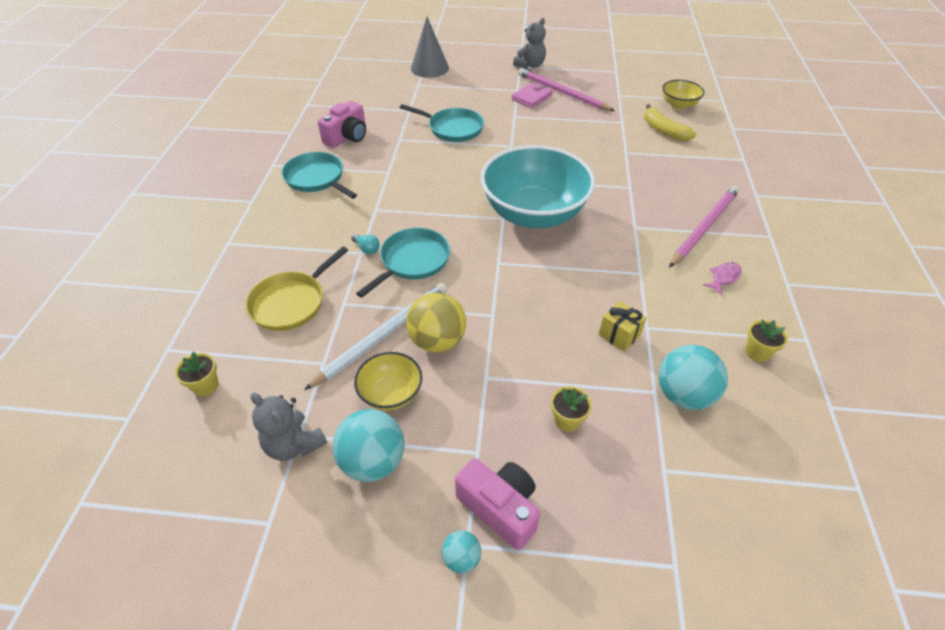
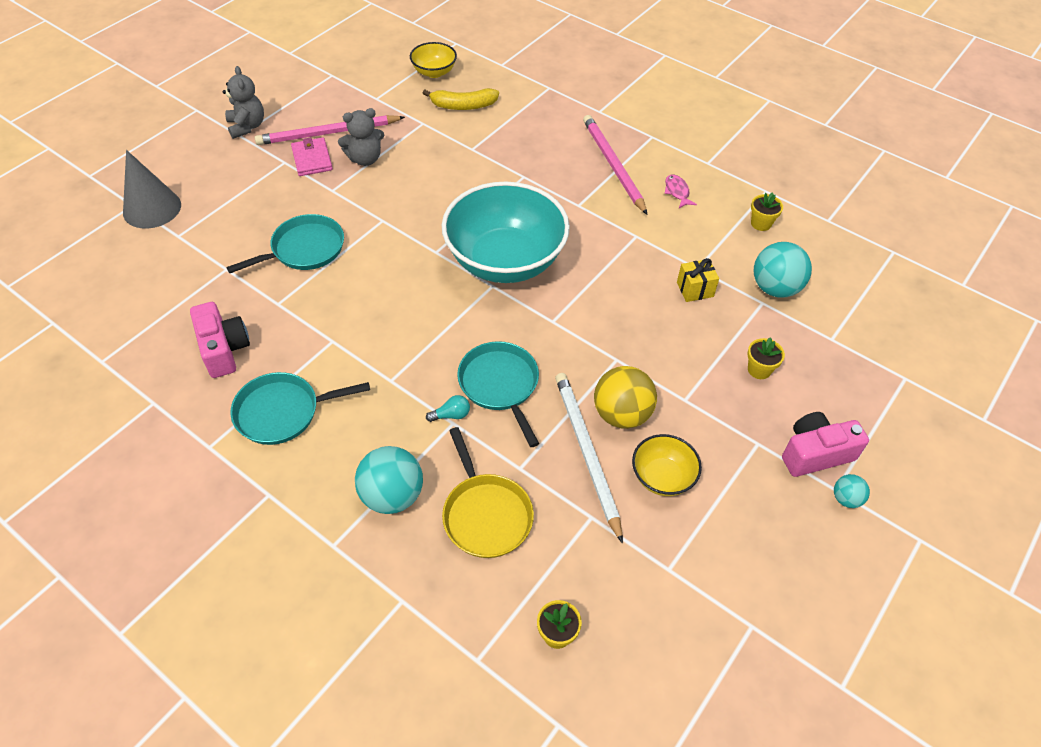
camera: 60 degrees left, 5 degrees up
(294, 444) = (677, 577): grey teddy bear -> grey teddy bear (365, 159)
(373, 461) = (728, 521): turquoise ball -> turquoise ball (392, 495)

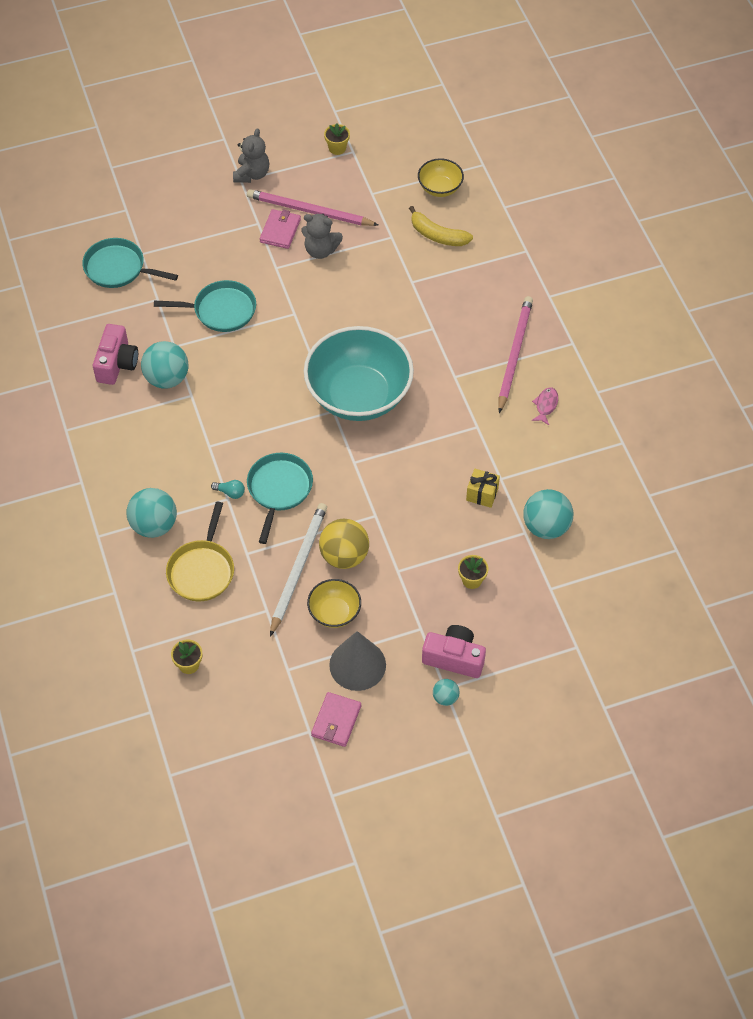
camera: 35 degrees right, 5 degrees up
(152, 208) = (137, 220): grey cone -> grey cone (357, 665)
(282, 412) = (125, 430): turquoise pan -> turquoise pan (118, 268)
(293, 337) = (167, 378): none -> turquoise ball
(761, 223) = (589, 468): yellow flower pot -> yellow flower pot (337, 148)
(768, 594) = (336, 721): none -> pink wallet

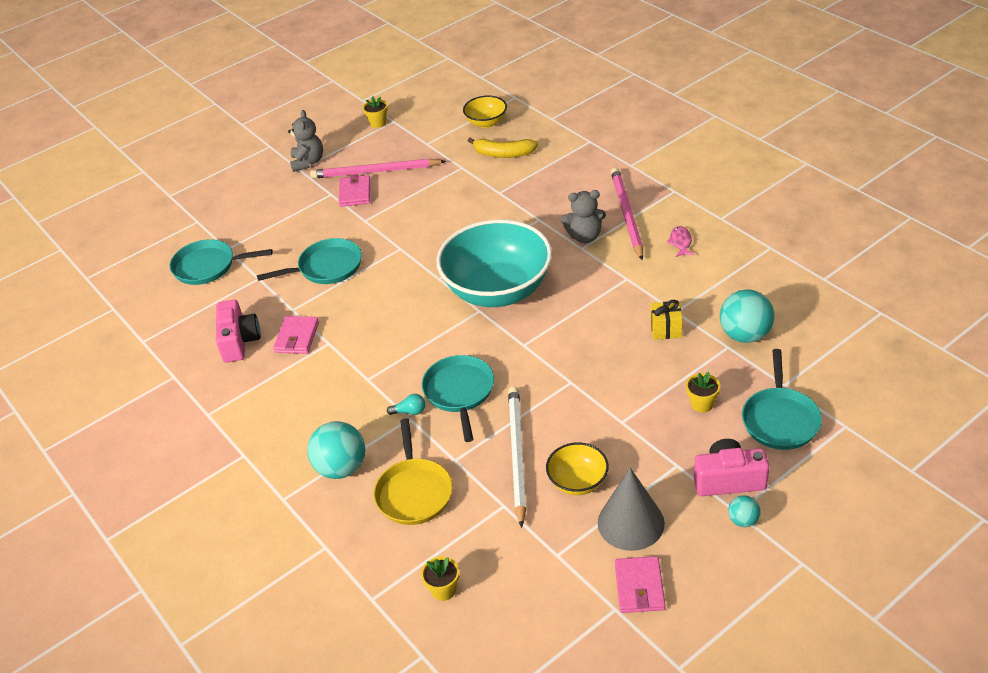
camera: 15 degrees left, 15 degrees down
(167, 378) = (297, 337): turquoise ball -> pink wallet
(321, 250) = (401, 195): grey teddy bear -> grey teddy bear (585, 236)
(344, 556) = (559, 427): yellow ball -> none
(527, 620) = (780, 420): none -> turquoise pan

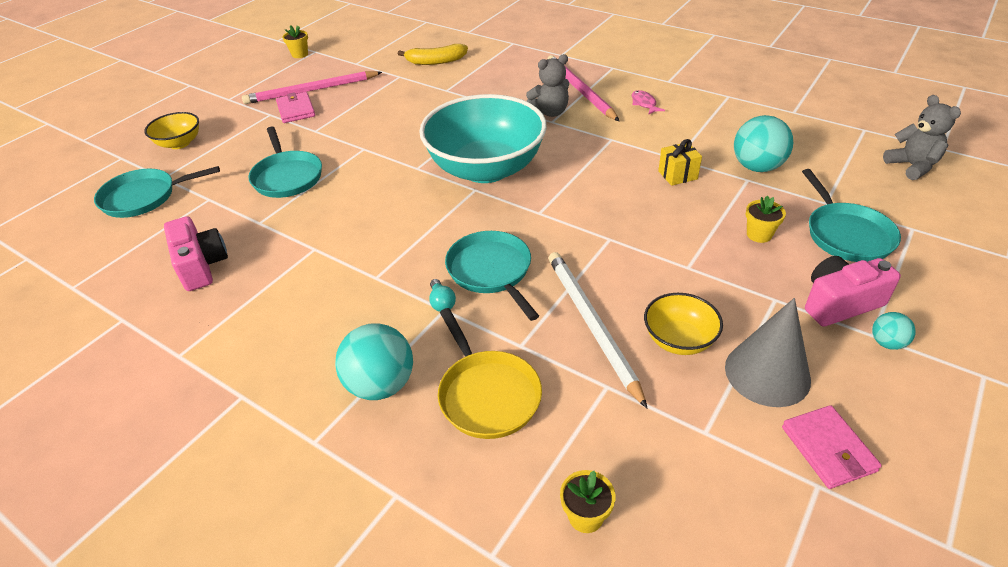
camera: 20 degrees left, 0 degrees up
(297, 337) = (273, 249): pink wallet -> none
(308, 162) = (236, 92): grey teddy bear -> grey teddy bear (912, 166)
(327, 267) = (287, 177): turquoise pan -> turquoise pan turned 105 degrees clockwise
(410, 412) = (441, 302): turquoise light bulb -> turquoise light bulb turned 90 degrees clockwise
(486, 122) = (408, 41): yellow bowl -> yellow bowl (179, 143)

